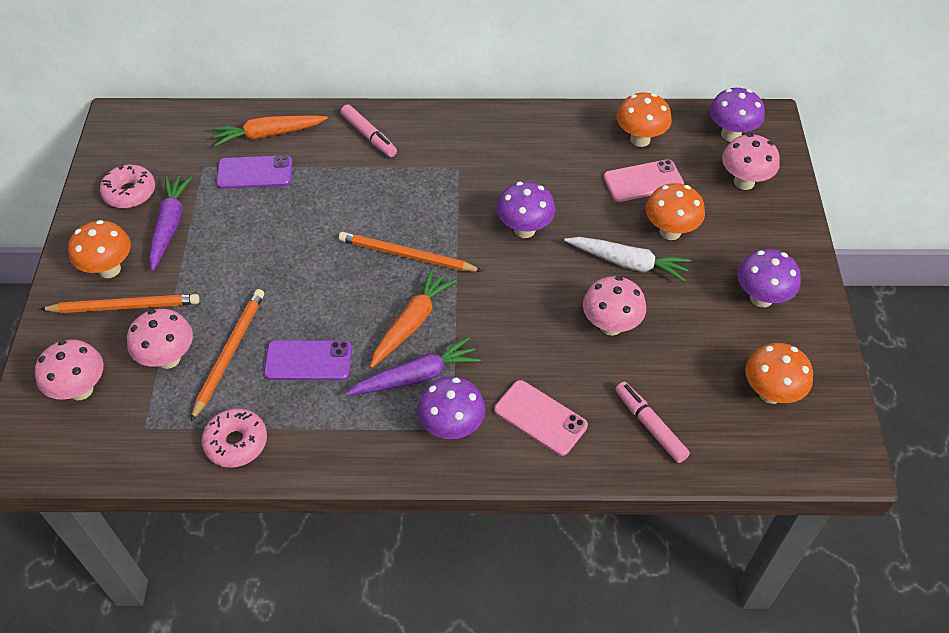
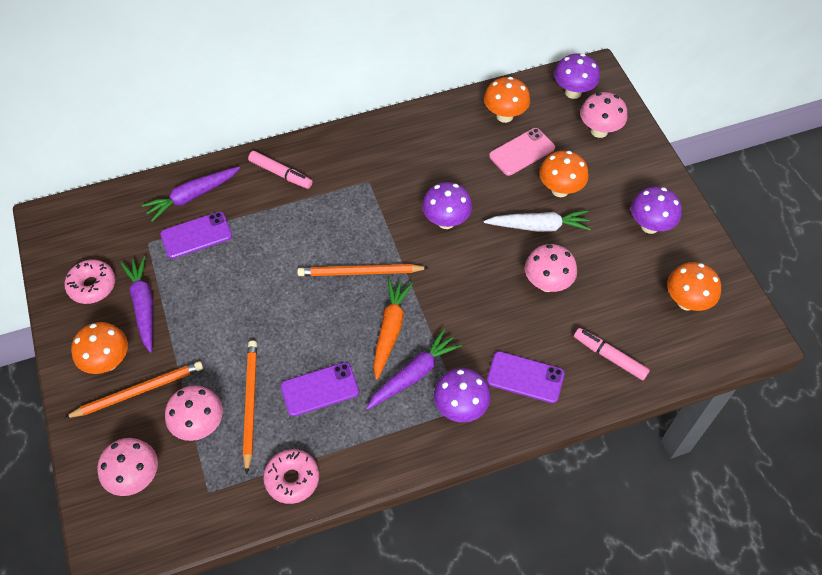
camera: 20 degrees left, 5 degrees up
(268, 134) = (192, 196): orange carrot -> purple carrot
(540, 418) = (525, 377): pink phone -> purple phone

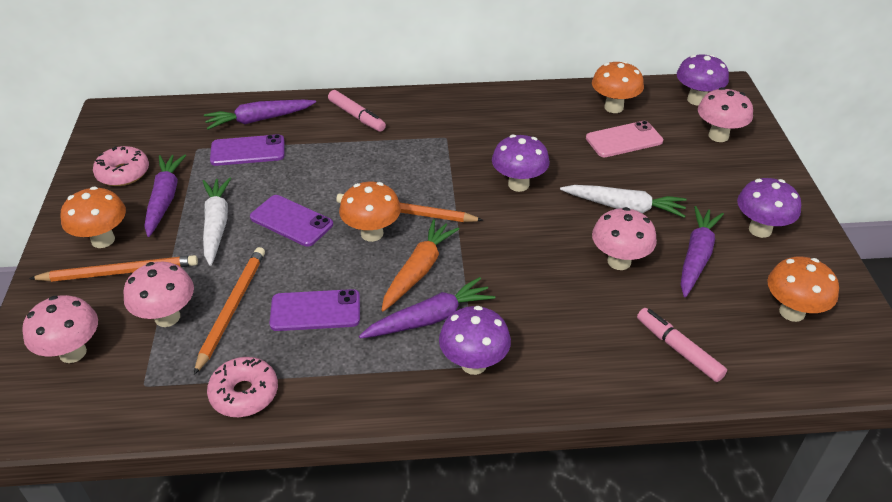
camera: 15 degrees right, 15 degrees down
(202, 323) = (216, 225): none -> white carrot
(525, 377) = (564, 349): purple phone -> purple phone (291, 221)
(560, 190) = (659, 179): orange mushroom -> orange mushroom (372, 233)
(606, 264) = (696, 256): none -> purple carrot

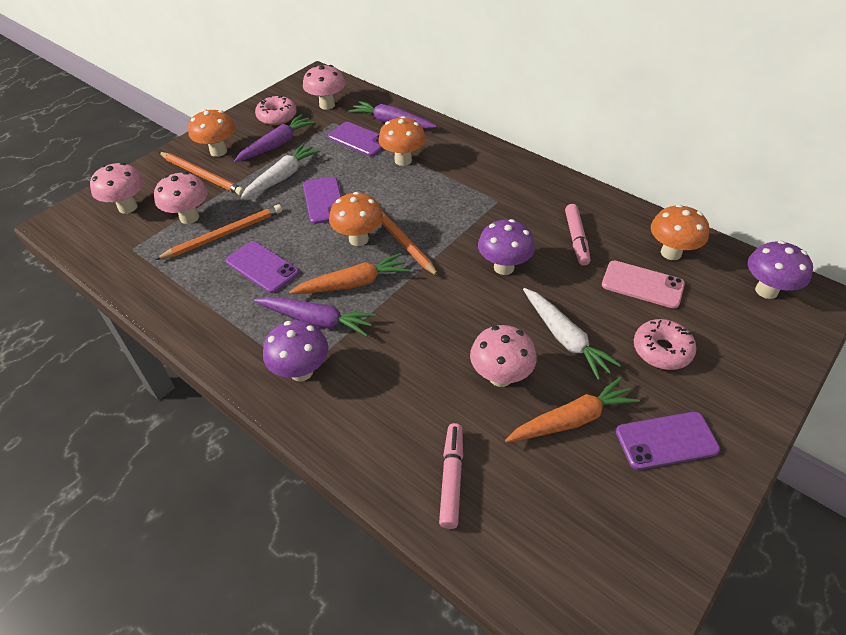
camera: 45 degrees right, 5 degrees up
(244, 393) = (165, 290): pink donut -> pink donut (661, 350)
(357, 116) = (456, 152): pink marker -> pink marker (576, 239)
(696, 256) = (572, 420): purple carrot -> orange carrot
(718, 136) = (743, 334): pink mushroom -> pink mushroom (327, 105)
(760, 230) = (666, 440): purple mushroom -> purple phone
(792, 312) = (594, 530): orange mushroom -> orange mushroom (403, 160)

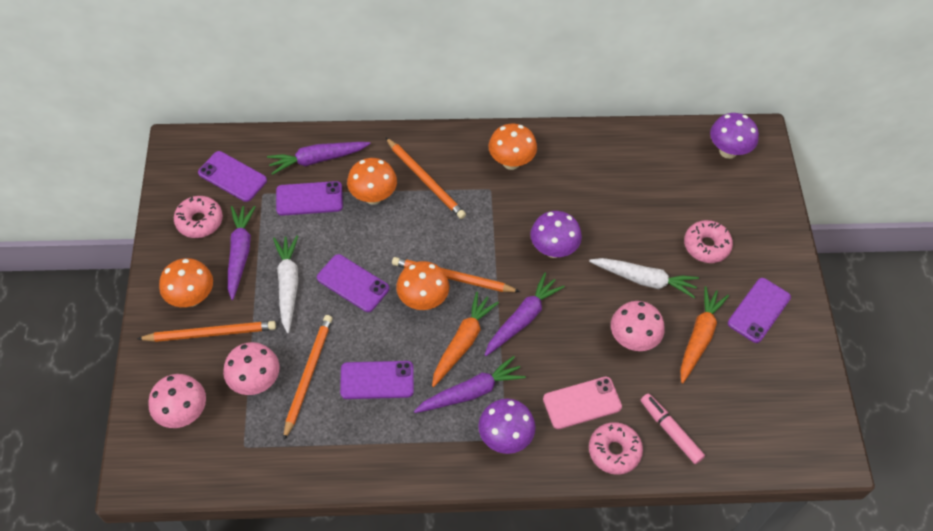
camera: 45 degrees left, 10 degrees up
(327, 105) = (232, 176): pink mushroom -> purple phone
(378, 453) = (614, 451): none -> pink donut
(419, 298) = (522, 319): none -> purple carrot
(453, 170) = (425, 180): none -> orange pencil
(576, 239) = (578, 188): pink marker -> none
(642, 285) = (653, 199): pink phone -> pink phone (582, 403)
(671, 253) = (648, 158): orange mushroom -> orange mushroom (511, 162)

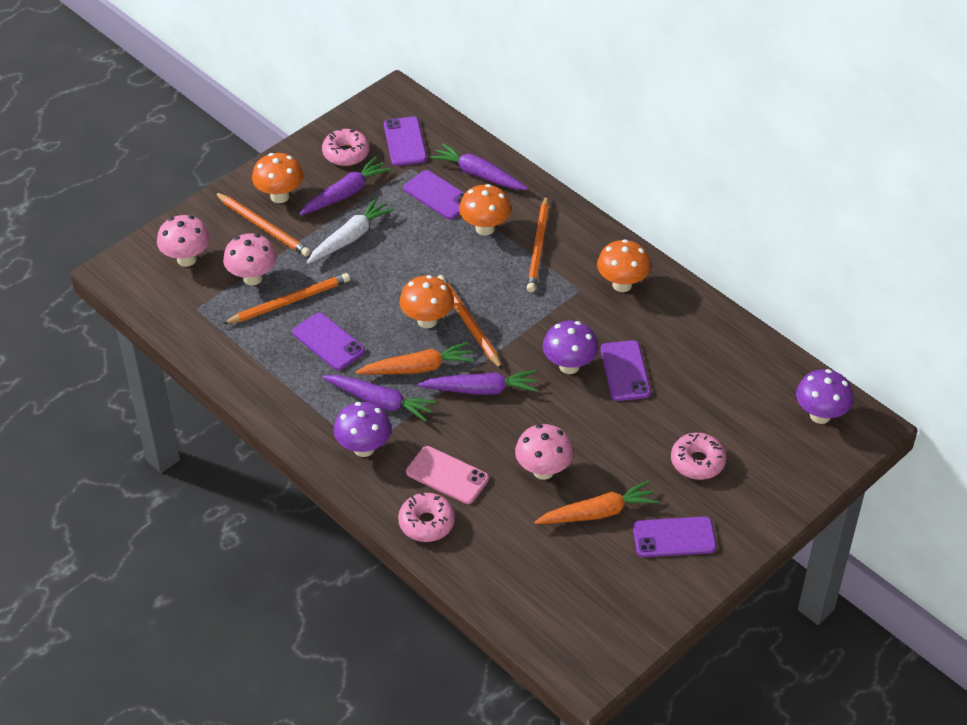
camera: 50 degrees right, 10 degrees down
(353, 283) = (394, 271): purple phone -> purple phone (625, 371)
(644, 280) = (611, 442): white carrot -> none
(670, 431) = (485, 548): pink marker -> none

